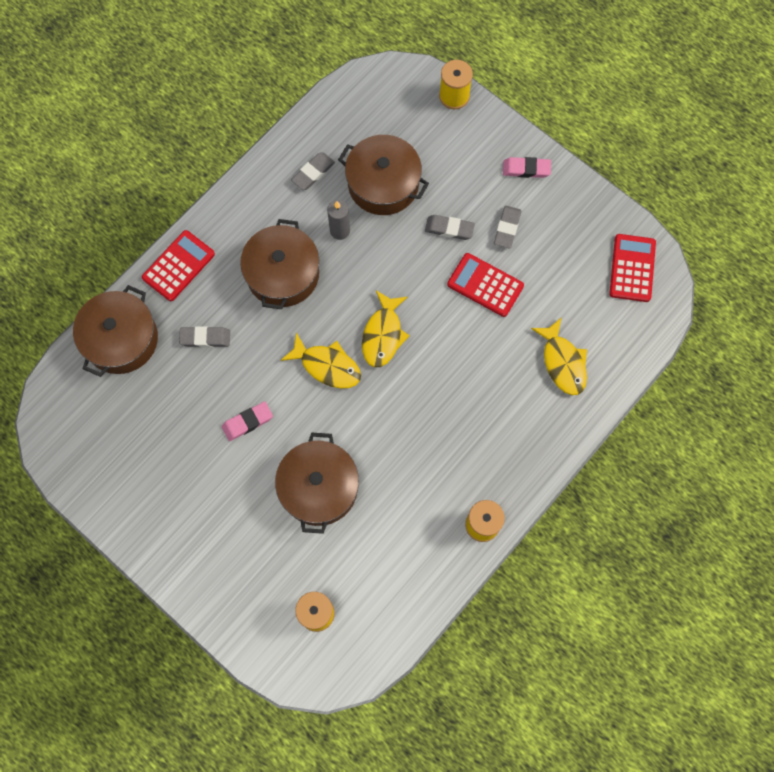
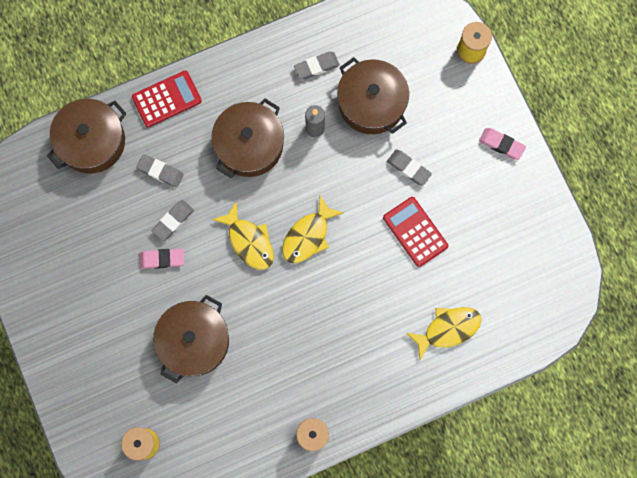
camera: 25 degrees right, 5 degrees up
(507, 228) = (458, 190): grey eraser -> grey eraser (173, 221)
(562, 362) = (448, 329): yellow fish -> yellow fish turned 120 degrees counterclockwise
(632, 268) = (549, 274): red calculator -> none

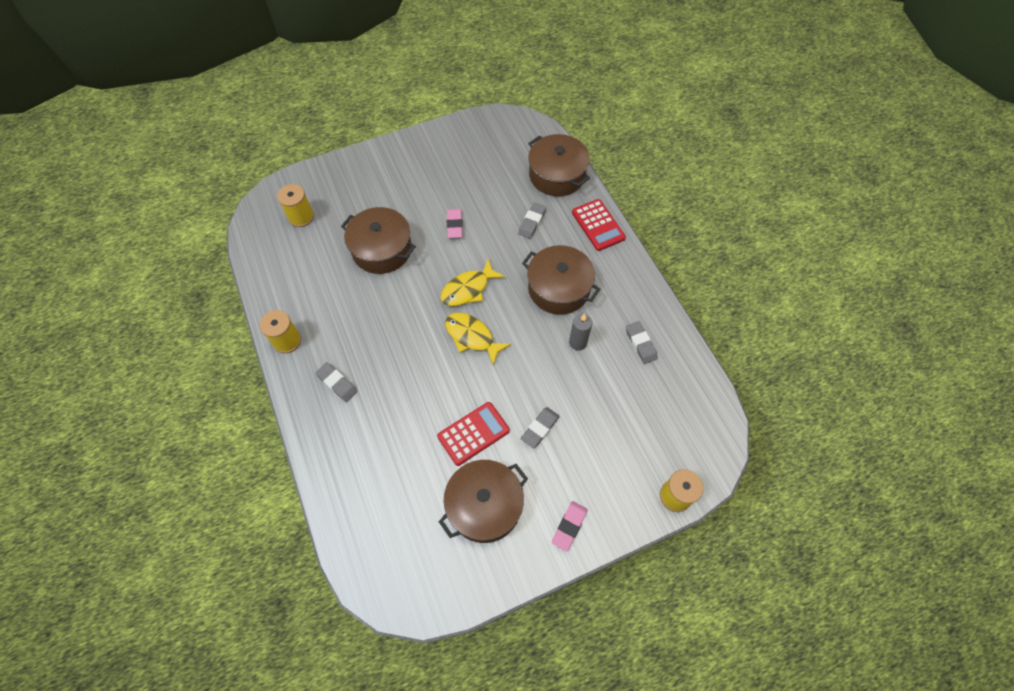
camera: 90 degrees right, 15 degrees down
(173, 221) = (488, 232): grey eraser -> grey eraser (337, 383)
(371, 103) = (607, 393): brown pot -> brown pot (484, 506)
(448, 329) = (371, 464): yellow fish -> none

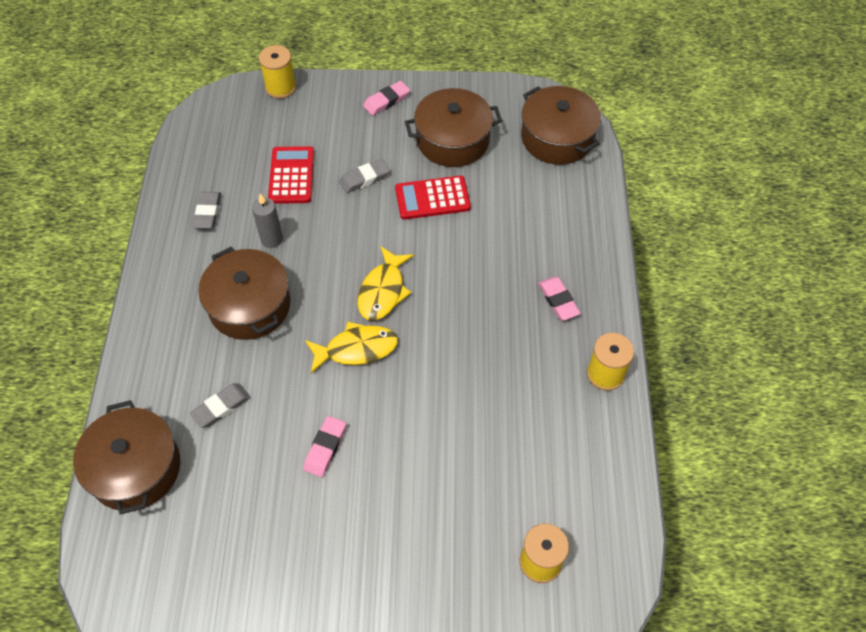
camera: 155 degrees left, 5 degrees down
(337, 383) = (558, 300): grey eraser -> pink eraser
(382, 249) = (441, 452): brown pot -> brown pot (557, 138)
(472, 337) = (383, 291): yellow fish -> yellow fish turned 45 degrees clockwise
(598, 225) = (142, 366): red calculator -> red calculator (291, 175)

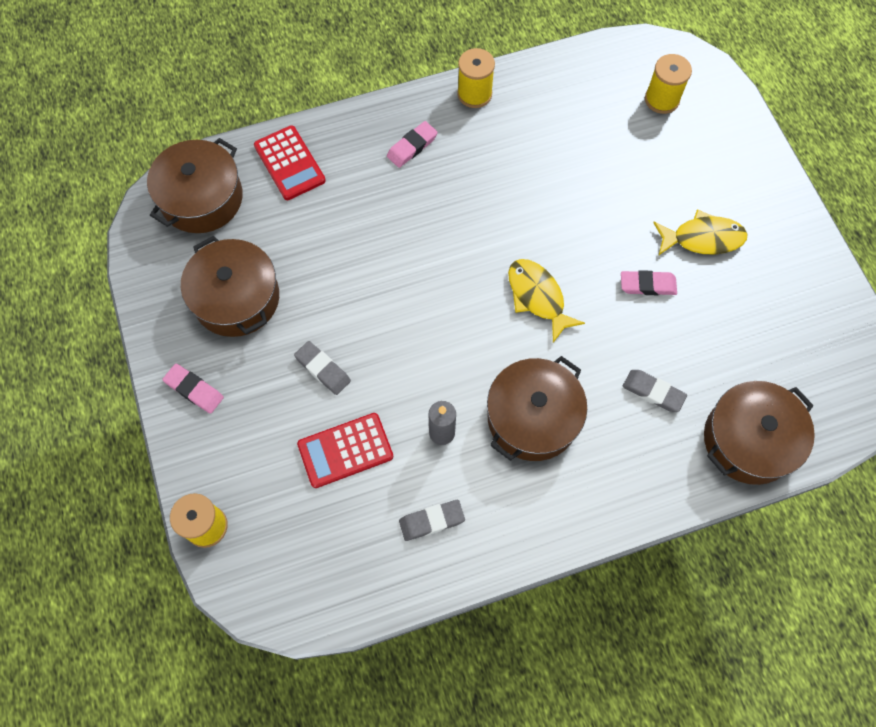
camera: 110 degrees left, 10 degrees up
(383, 291) = (462, 297): yellow fish -> yellow fish (702, 238)
(432, 198) = (327, 291): red calculator -> red calculator (289, 163)

